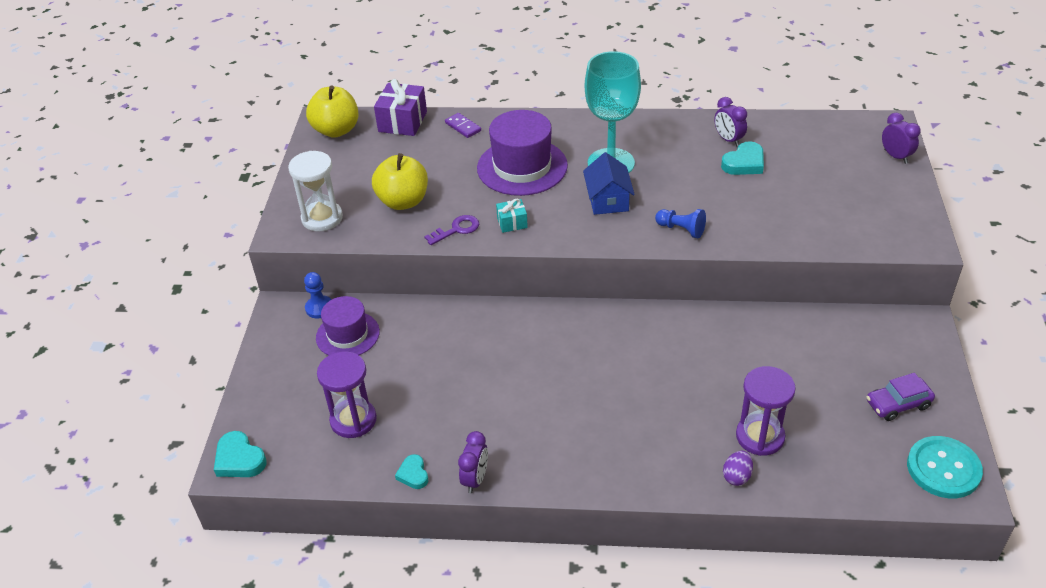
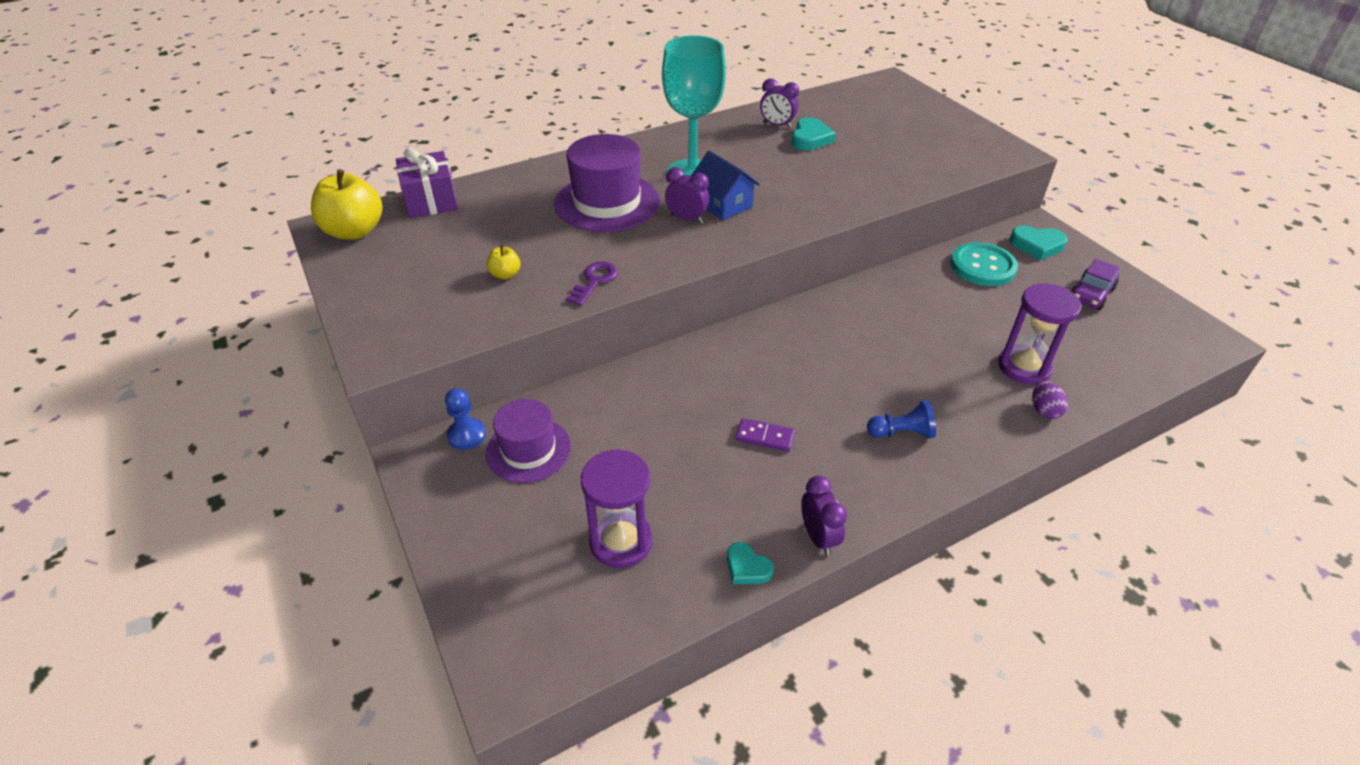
camera: 35 degrees left, 0 degrees up
(239, 459) = (513, 665): turquoise heart -> turquoise heart (1037, 245)
(322, 218) = (419, 324): white hourglass -> none
(403, 201) = (505, 274): yellow apple -> yellow apple, size x0.47
(463, 127) = (506, 186): purple domino -> purple domino (764, 437)
(512, 223) = (648, 255): turquoise gift -> none
(681, 229) = (816, 206): blue pawn -> blue pawn (901, 433)
(895, 156) = (921, 100): purple clock -> purple clock (687, 219)
(943, 469) = (1176, 329): turquoise button -> turquoise button (982, 266)

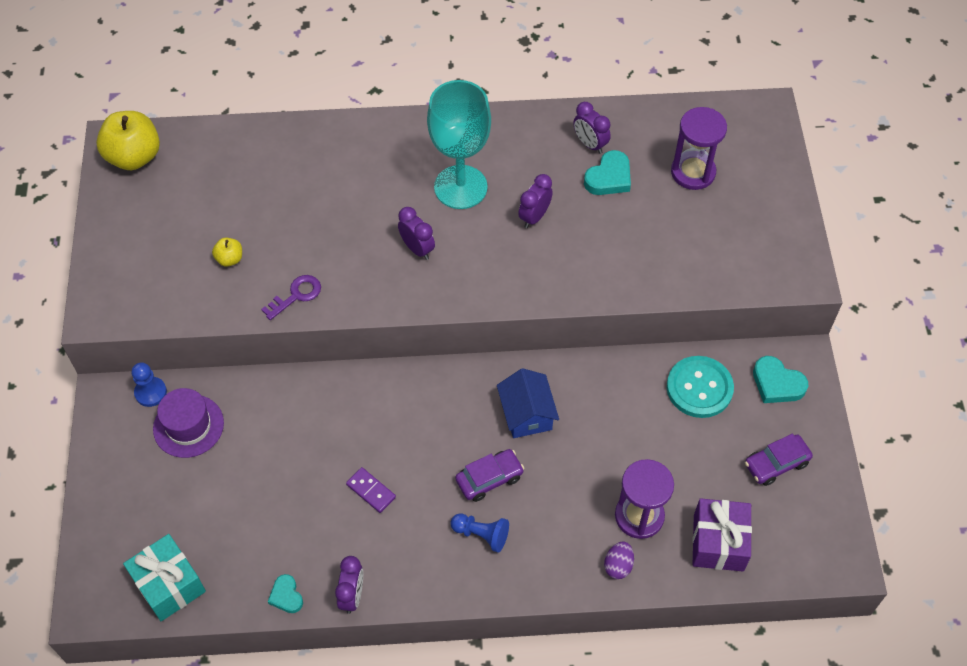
camera: 25 degrees right, 15 degrees up
(431, 201) = (212, 139): purple gift -> purple gift (718, 542)
(600, 613) = (169, 584): none -> turquoise gift
(607, 202) = (360, 199): purple hat -> none
(621, 541) = (212, 535): purple hourglass -> purple hourglass (693, 172)
(723, 204) = (461, 241): blue house -> blue house (526, 414)
(772, 174) = (534, 217): none -> purple clock
(869, 386) = (489, 479): none -> purple car

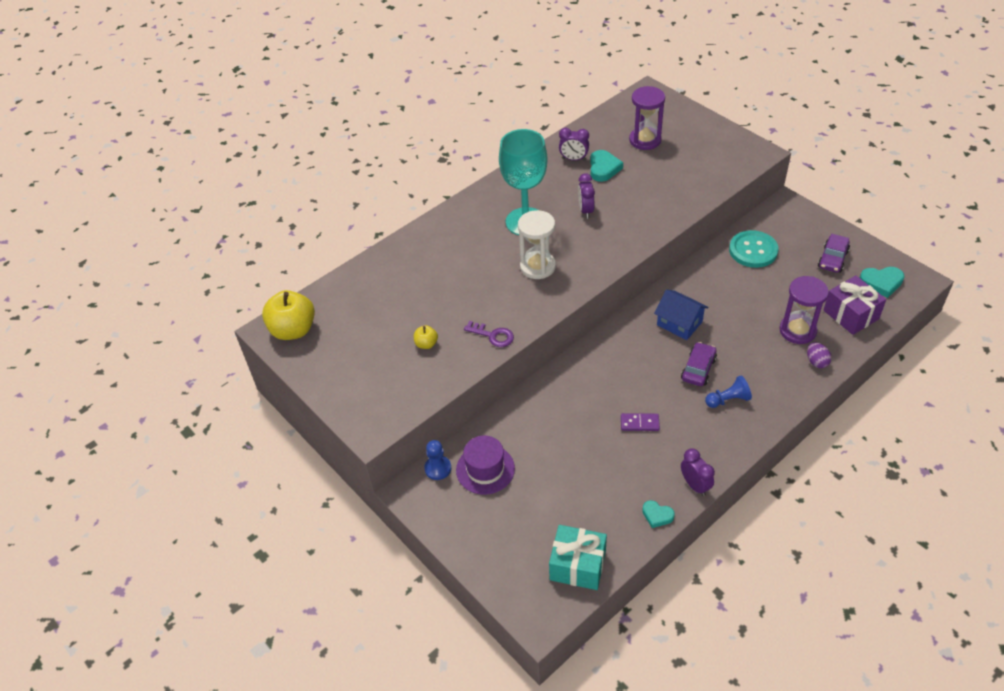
camera: 35 degrees left, 10 degrees down
(296, 295) = (493, 335): purple key -> purple key turned 105 degrees clockwise
(417, 249) = (537, 266): purple clock -> white hourglass
(777, 383) = (788, 223): turquoise heart -> turquoise heart (881, 283)

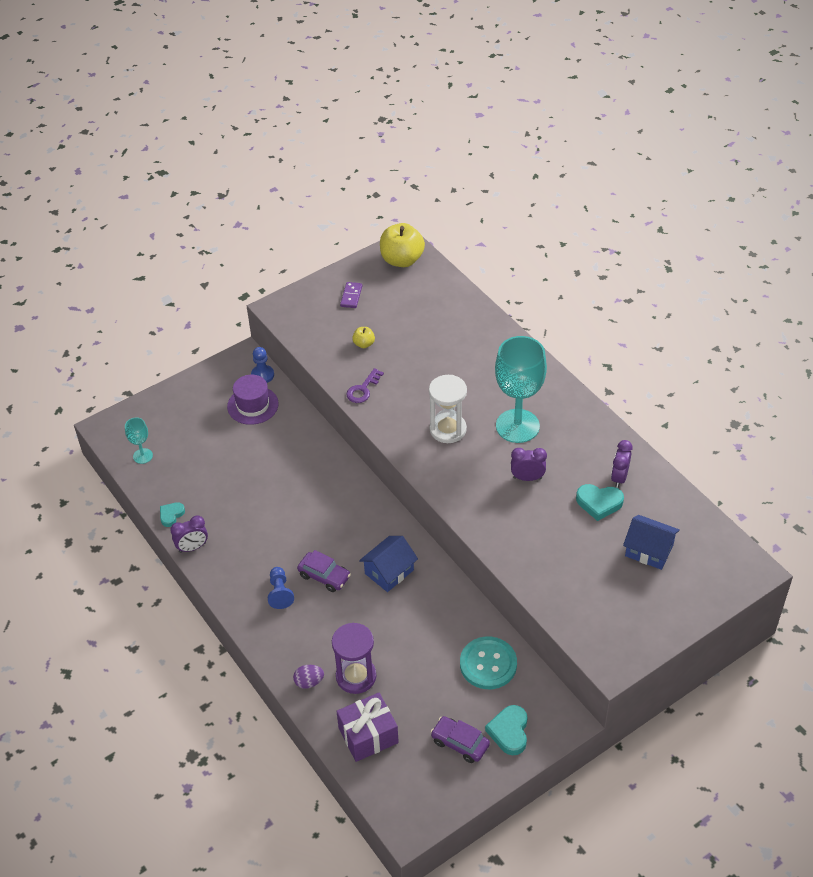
camera: 95 degrees right, 0 degrees up
(577, 565) = (143, 456): turquoise gift -> turquoise goblet
(639, 423) = (271, 518): purple domino -> purple domino (351, 296)
(645, 140) = (649, 550): purple hourglass -> blue house
(881, 283) = (411, 783): turquoise heart -> turquoise heart (509, 732)

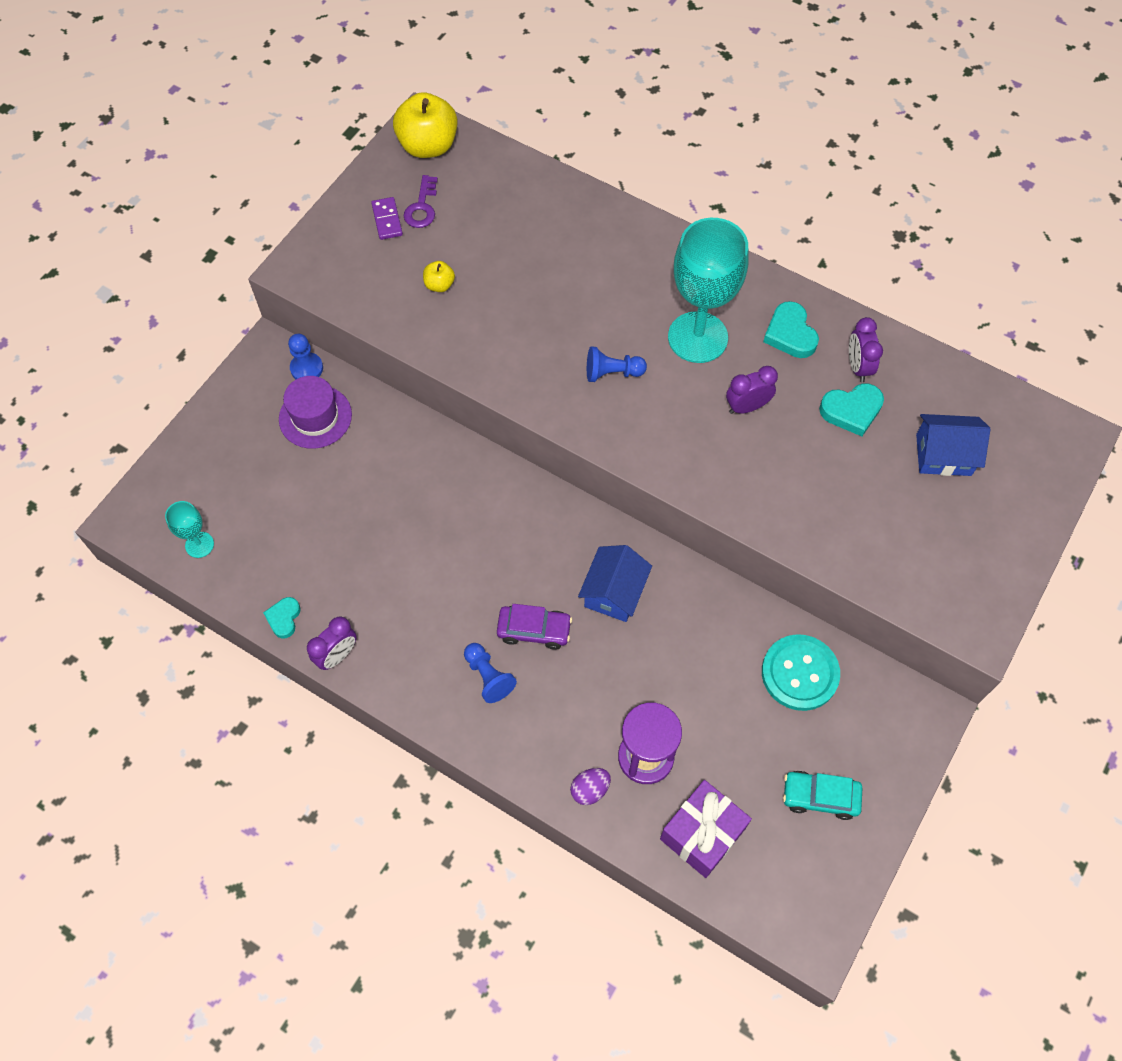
camera: 25 degrees left, 15 degrees up
(363, 389) = (472, 352): purple key -> purple key (422, 207)
(448, 429) = (612, 373): white hourglass -> blue pawn
(460, 743) = (820, 797): purple car -> turquoise car
(509, 732) = (871, 756): turquoise heart -> turquoise heart (790, 334)

